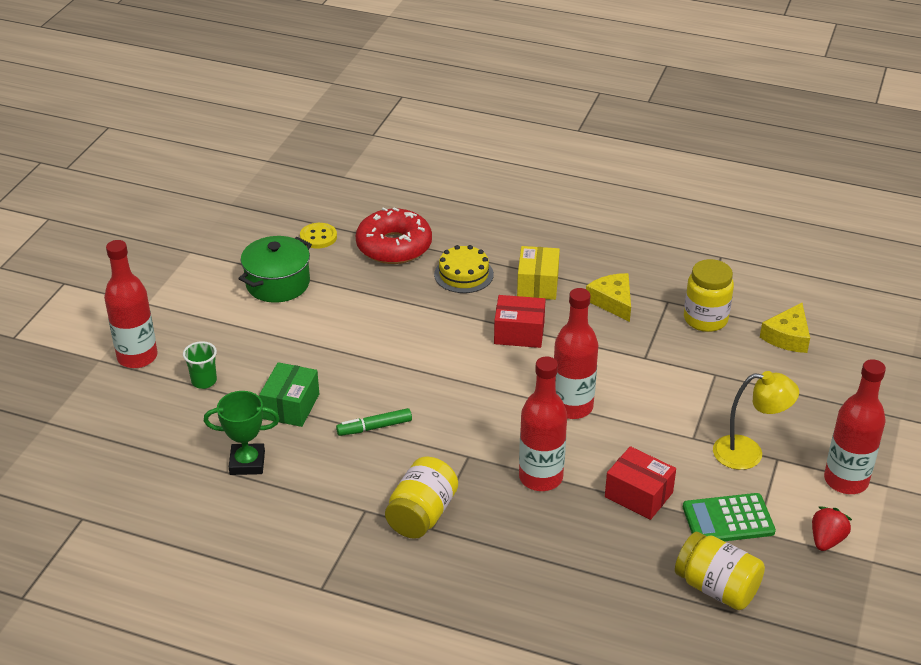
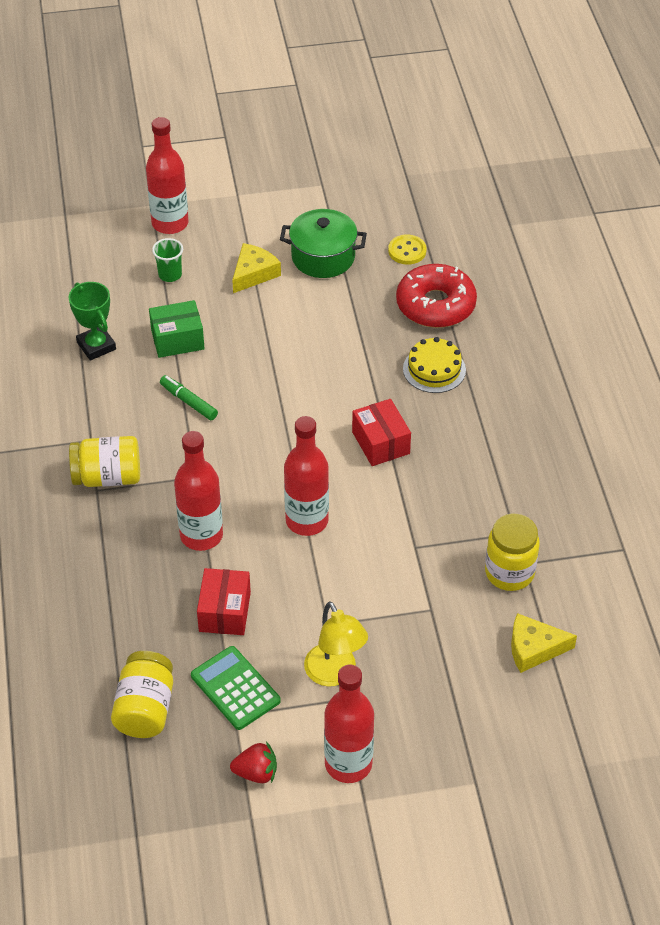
camera: 60 degrees right, 10 degrees up
(538, 284) = (462, 427): yellow box -> none
(612, 301) = (480, 491): yellow cheese -> yellow cheese (253, 273)

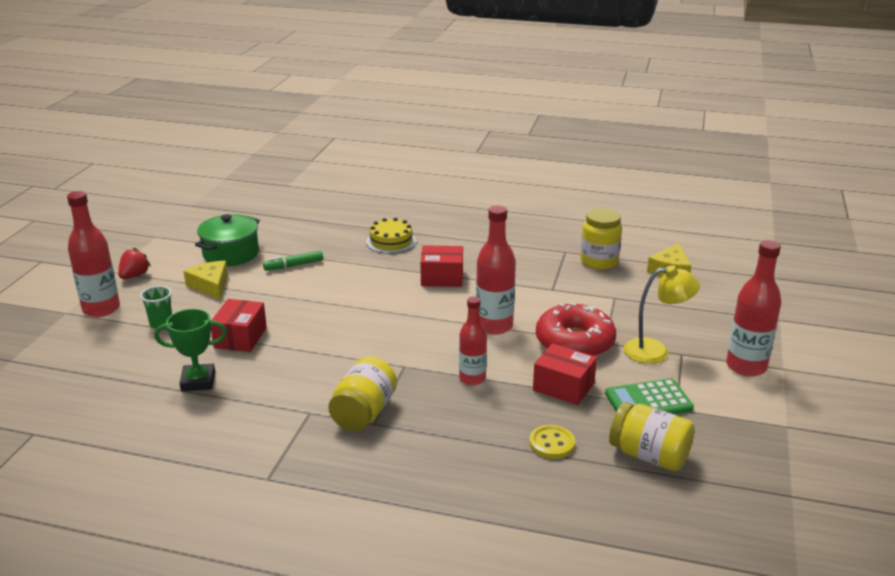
camera: 65 degrees left, 20 degrees down
(177, 339) = (240, 337): green box -> red box
(189, 402) = (317, 349): green marker -> green marker (294, 265)
(201, 535) = (472, 378): red bottle -> red bottle, size x0.66
(256, 773) = (741, 412): red strawberry -> red strawberry (134, 276)
(407, 251) = (266, 223): yellow button -> yellow button (551, 443)
(435, 305) = (331, 226): red donut -> red donut (574, 342)

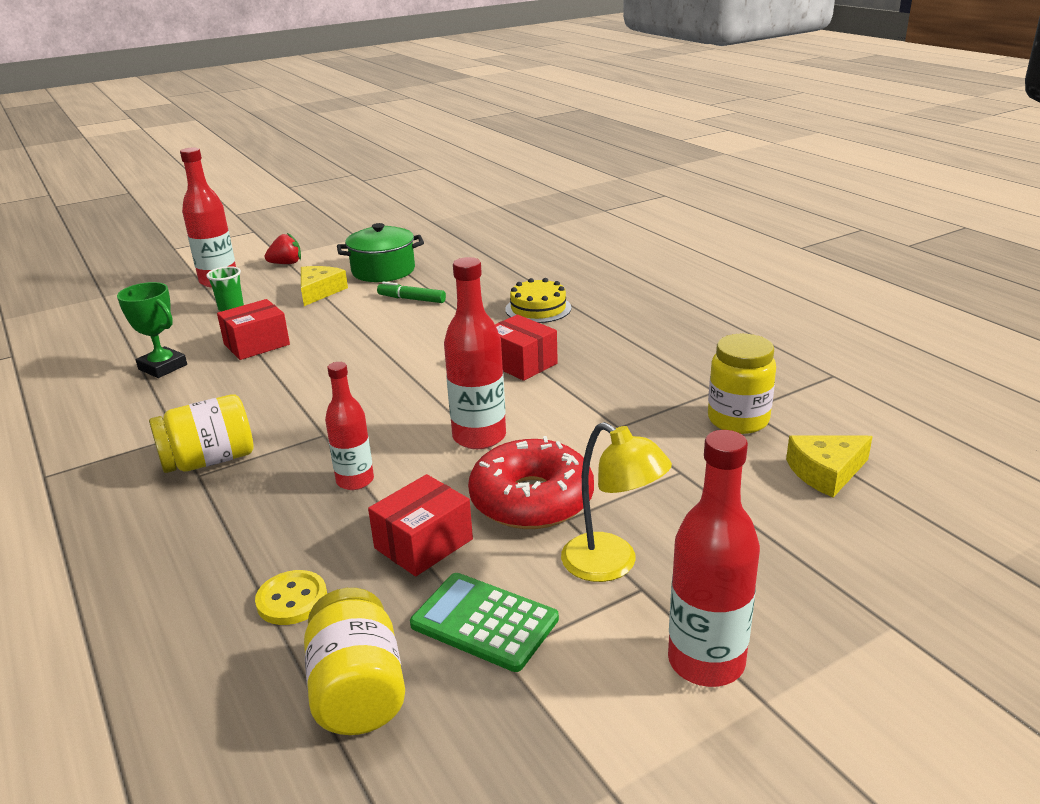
camera: 45 degrees right, 0 degrees up
(563, 387) = (423, 543): red box -> red box turned 60 degrees clockwise

